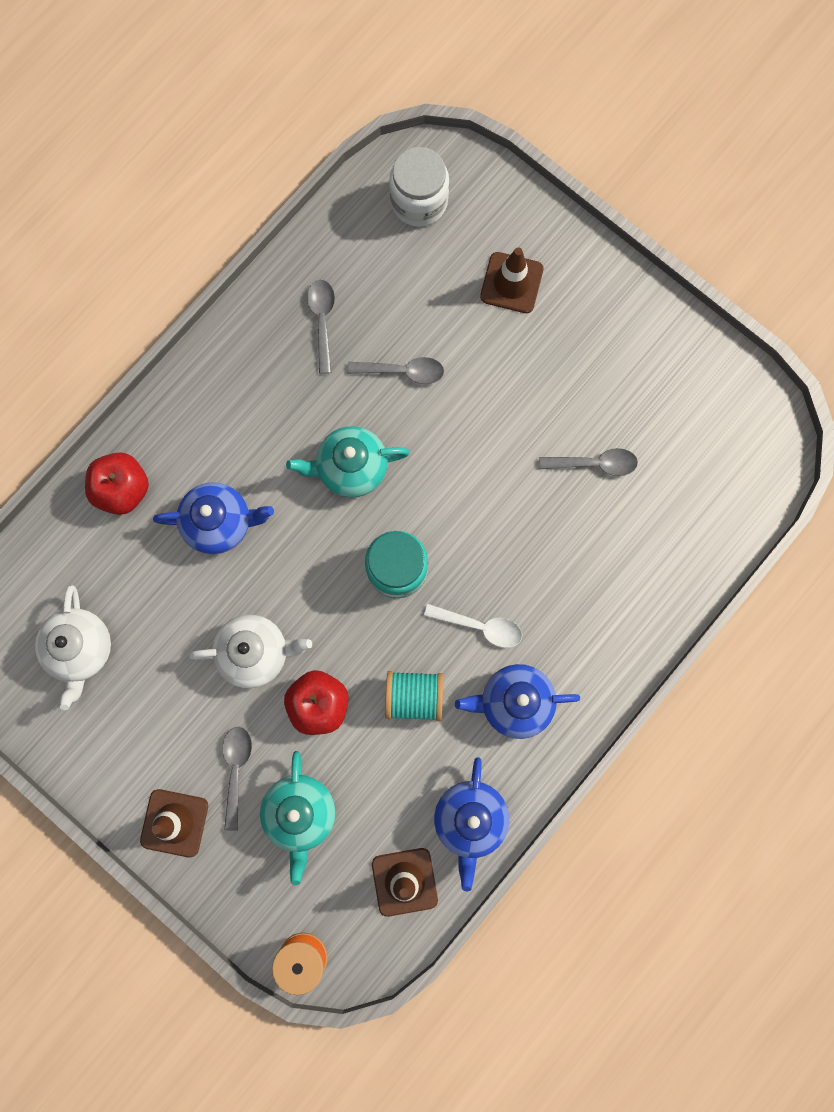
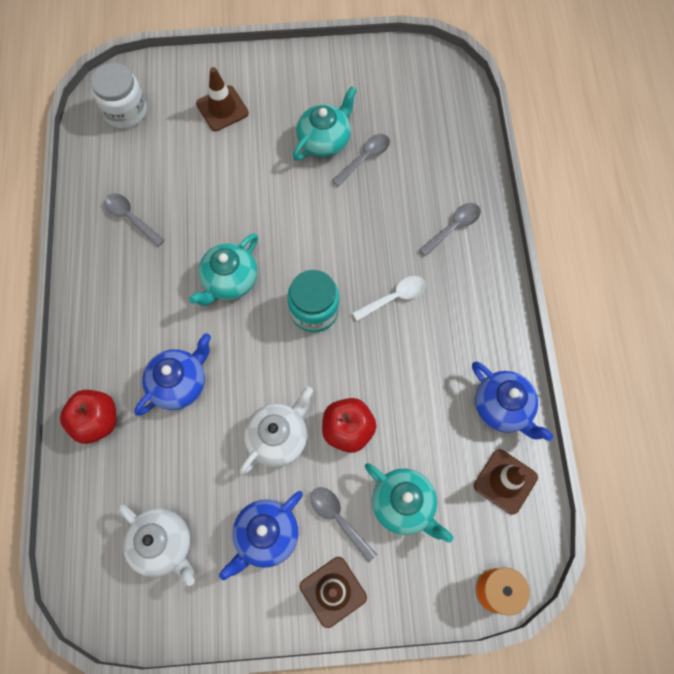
camera: 45 degrees left, 10 degrees down
(402, 371) = (207, 204): grey spoon -> grey spoon (453, 227)
(414, 696) = (398, 371): turquoise spool -> none
(514, 702) = (456, 319): blue teapot -> blue teapot (266, 536)
(575, 409) = (325, 141): none -> turquoise teapot

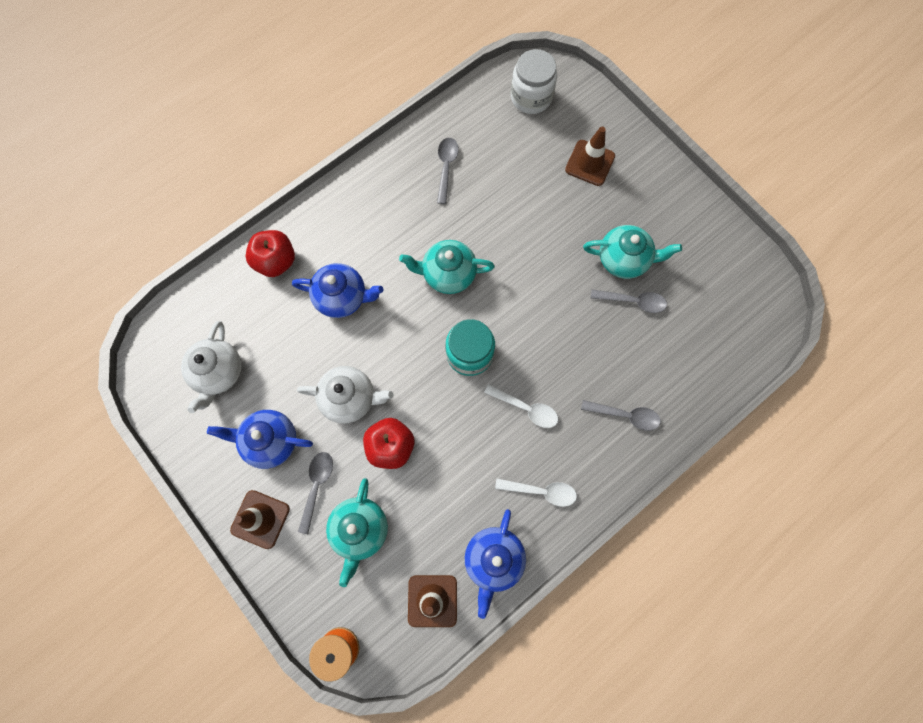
camera: 55 degrees right, 5 degrees up
(471, 332) = (541, 491): none -> white spoon

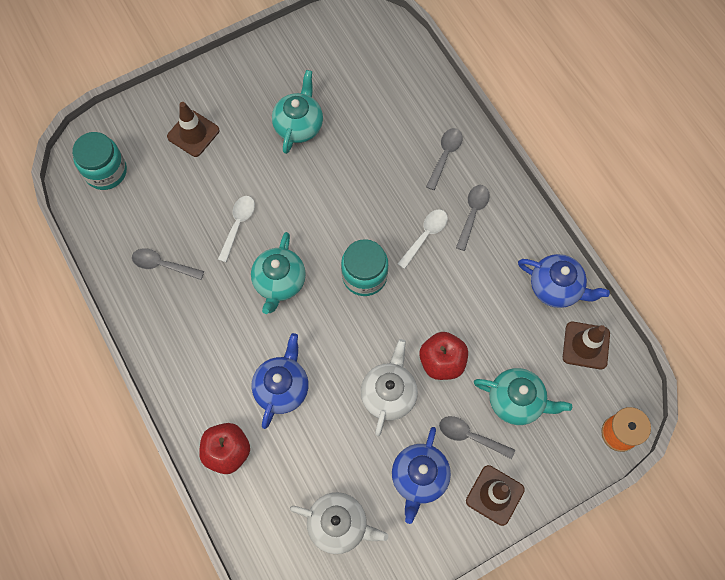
camera: 80 degrees left, 5 degrees down
(531, 97) = (106, 171): white jar -> turquoise jar
(541, 491) = (502, 237): white spoon -> white spoon (238, 225)
(633, 301) = (341, 127): grey spoon -> grey spoon (472, 214)

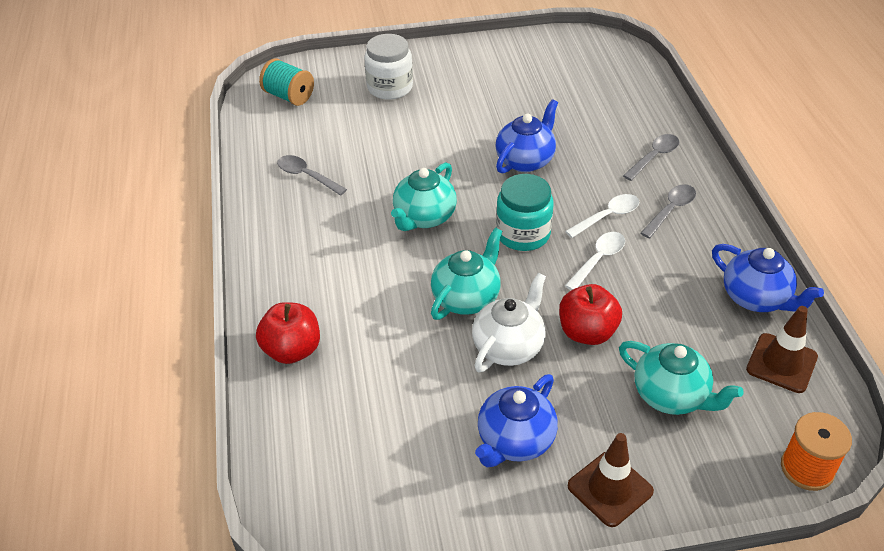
camera: 20 degrees right, 25 degrees down
(106, 171) = (289, 96): turquoise jar -> turquoise spool
(193, 133) = (390, 87): brown traffic cone -> white jar
(238, 225) = (401, 163): white spoon -> white spoon (598, 260)
(282, 388) = (384, 308): blue teapot -> blue teapot (525, 160)
(299, 125) = (501, 103): turquoise teapot -> turquoise teapot (466, 298)
(338, 525) = (391, 461): white teapot -> none
(470, 436) = (598, 416): grey spoon -> none

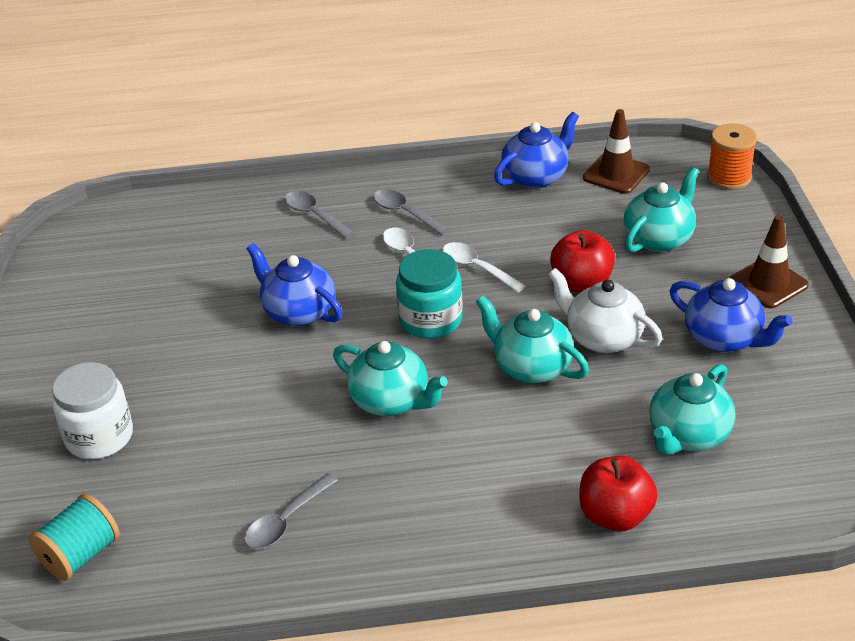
camera: 85 degrees left, 5 degrees down
(380, 403) = (688, 435): none -> turquoise teapot

